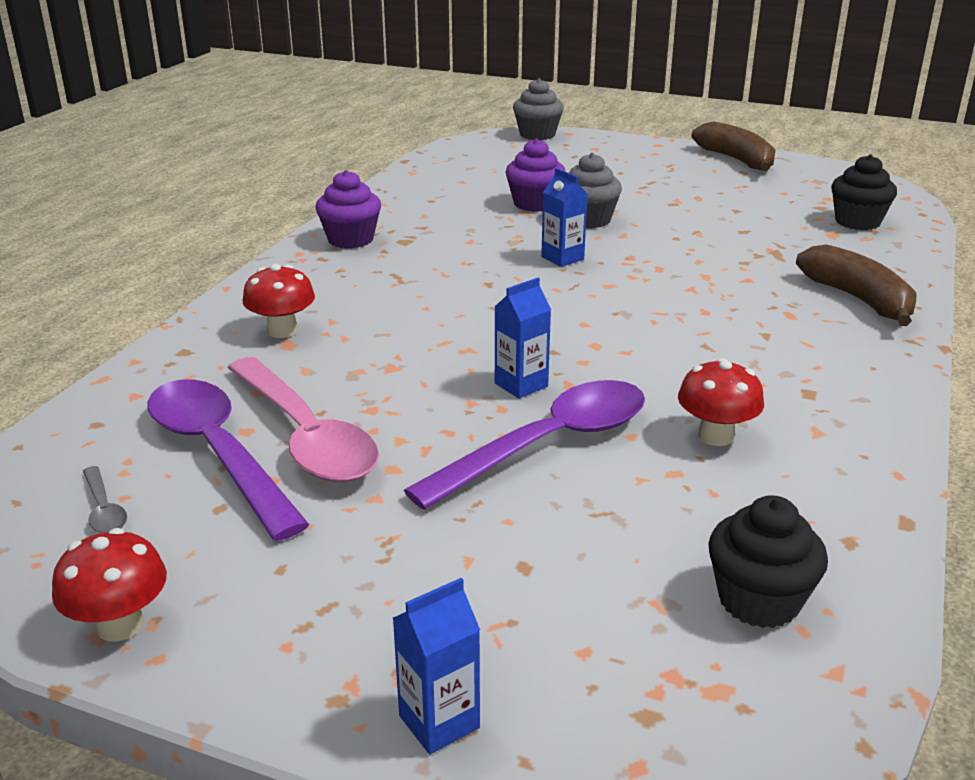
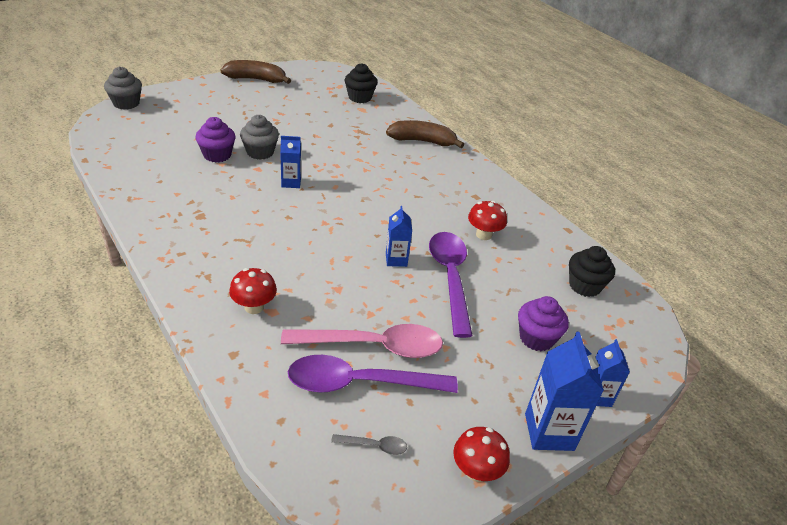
camera: 60 degrees left, 10 degrees up
(279, 683) = (549, 432): none -> blue carton
(350, 239) = (170, 232): purple cupcake -> purple cupcake (536, 338)

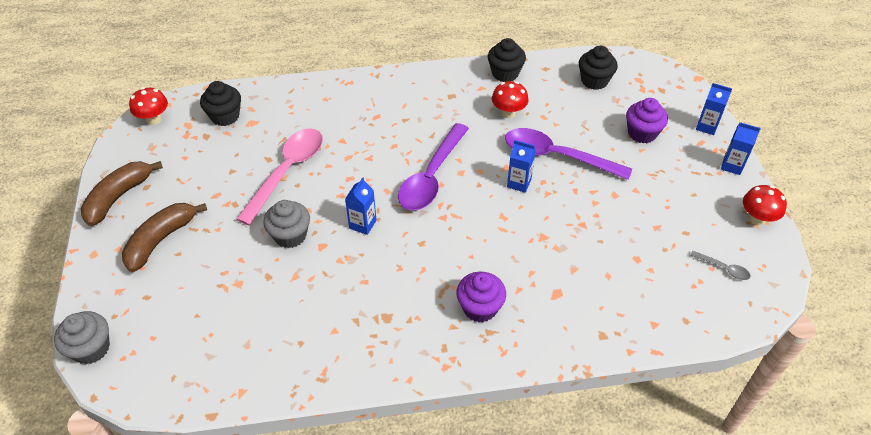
camera: 60 degrees left, 10 degrees up
(217, 155) = (274, 276): purple cupcake -> purple cupcake (480, 308)
(254, 307) = (546, 305): red mushroom -> red mushroom (154, 119)
(360, 383) = (659, 257): purple spoon -> purple spoon (431, 176)
(373, 346) = (621, 235): pink spoon -> pink spoon (287, 172)
(374, 446) = (723, 268): grey spoon -> grey spoon turned 90 degrees clockwise
(422, 141) = (342, 98): brown banana -> brown banana (161, 240)
(535, 222) = (505, 73): none -> black cupcake
(549, 432) = (732, 166): blue carton -> blue carton, size x0.61

